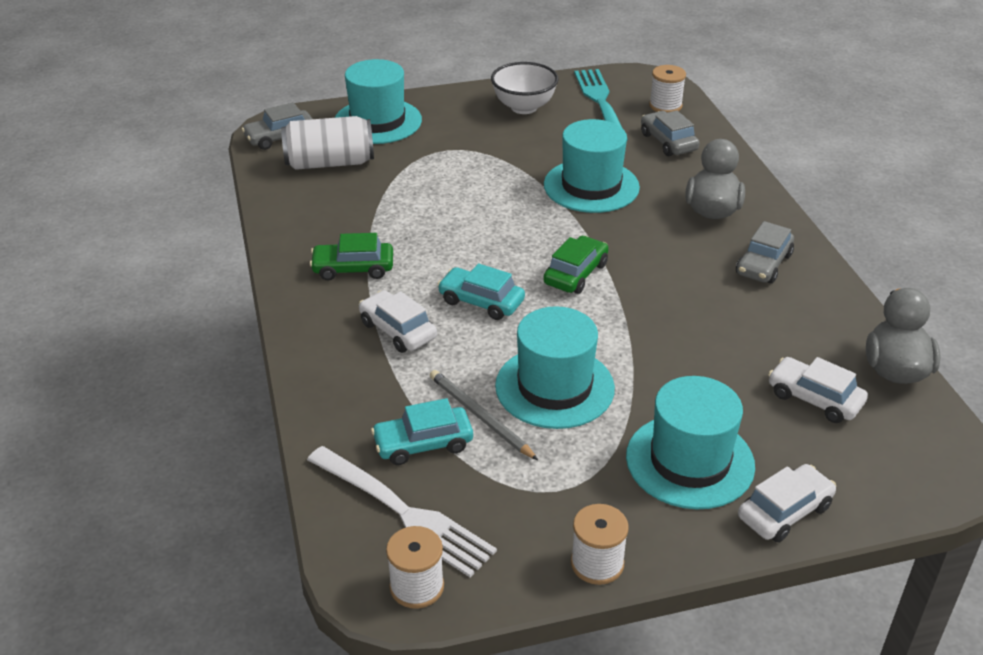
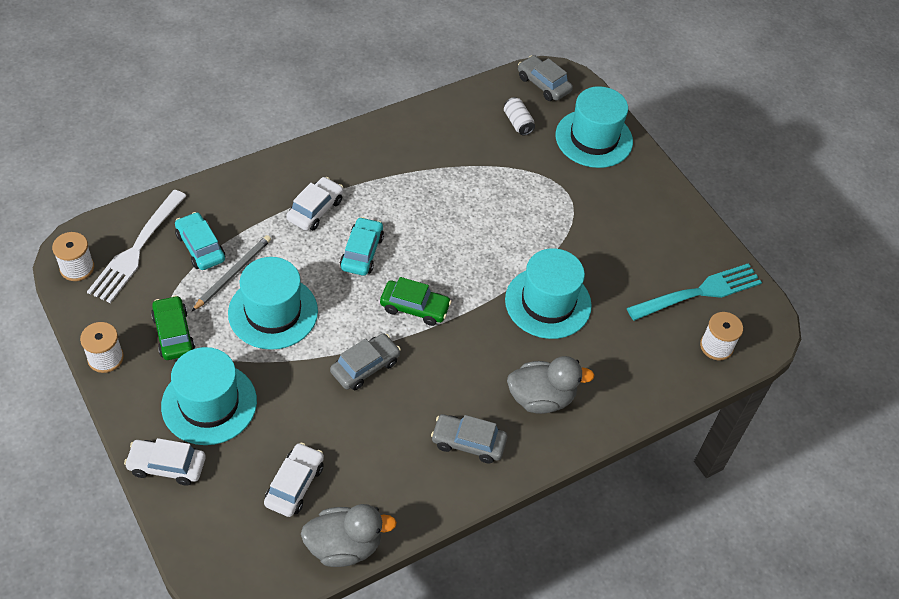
camera: 70 degrees right, 15 degrees up
(330, 163) = (517, 123): white can -> white can, size x0.51
(353, 269) = (381, 169): green car -> green car (173, 334)
(524, 107) = (663, 235): white bowl -> none
(668, 142) = (647, 354): grey car -> grey car (365, 367)
(784, 512) = (167, 466): white car -> white car turned 150 degrees clockwise

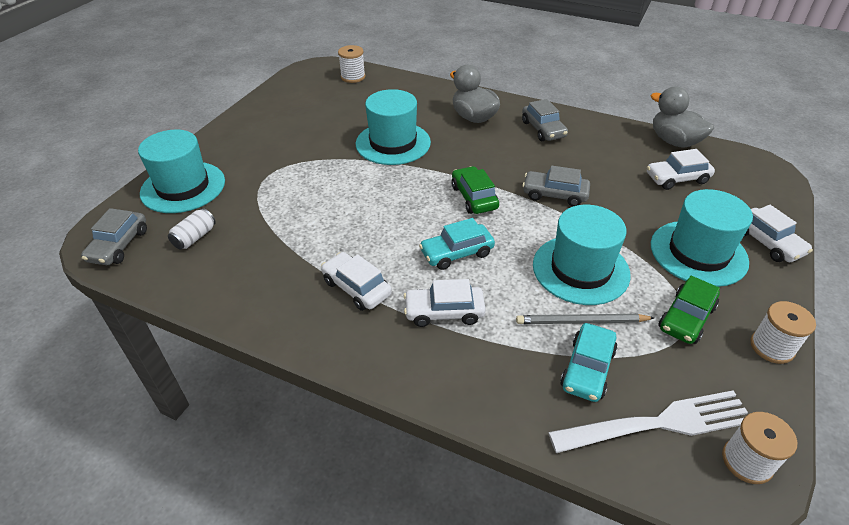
camera: 120 degrees left, 10 degrees down
(382, 179) = (356, 288): none -> white car
(699, 292) = (313, 94): turquoise fork -> none

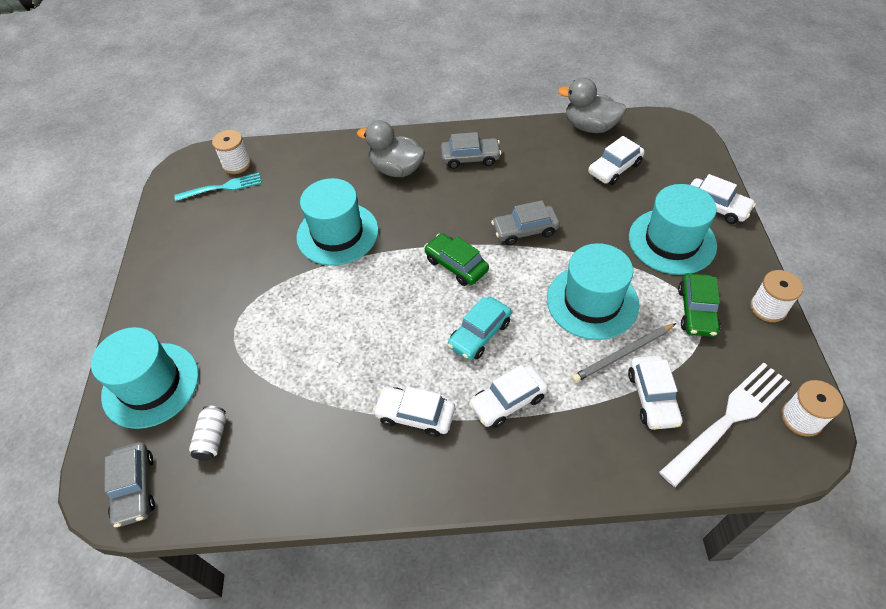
camera: 25 degrees left, 10 degrees up
(331, 87) = (222, 187): none -> turquoise fork
(543, 129) = (470, 158): grey car -> grey car turned 45 degrees counterclockwise
(587, 369) = (652, 397): turquoise car -> white car

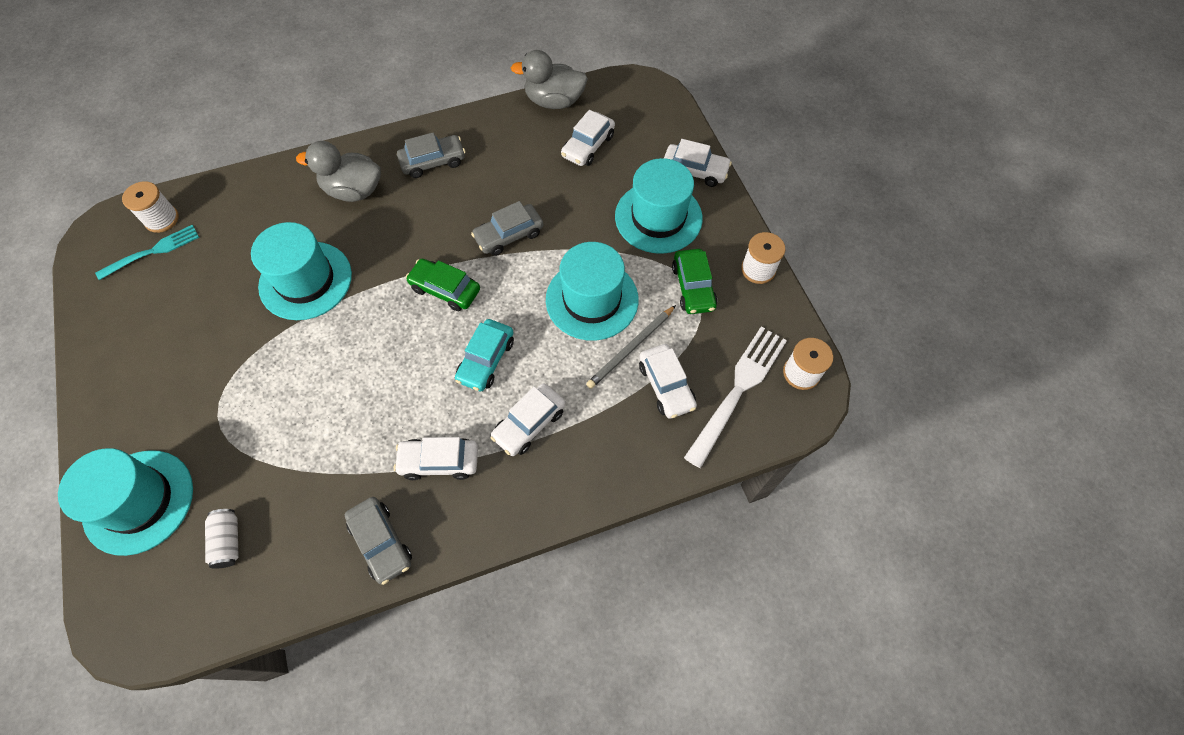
camera: 20 degrees left, 10 degrees up
(135, 488) = (157, 616): grey car -> grey car (381, 542)

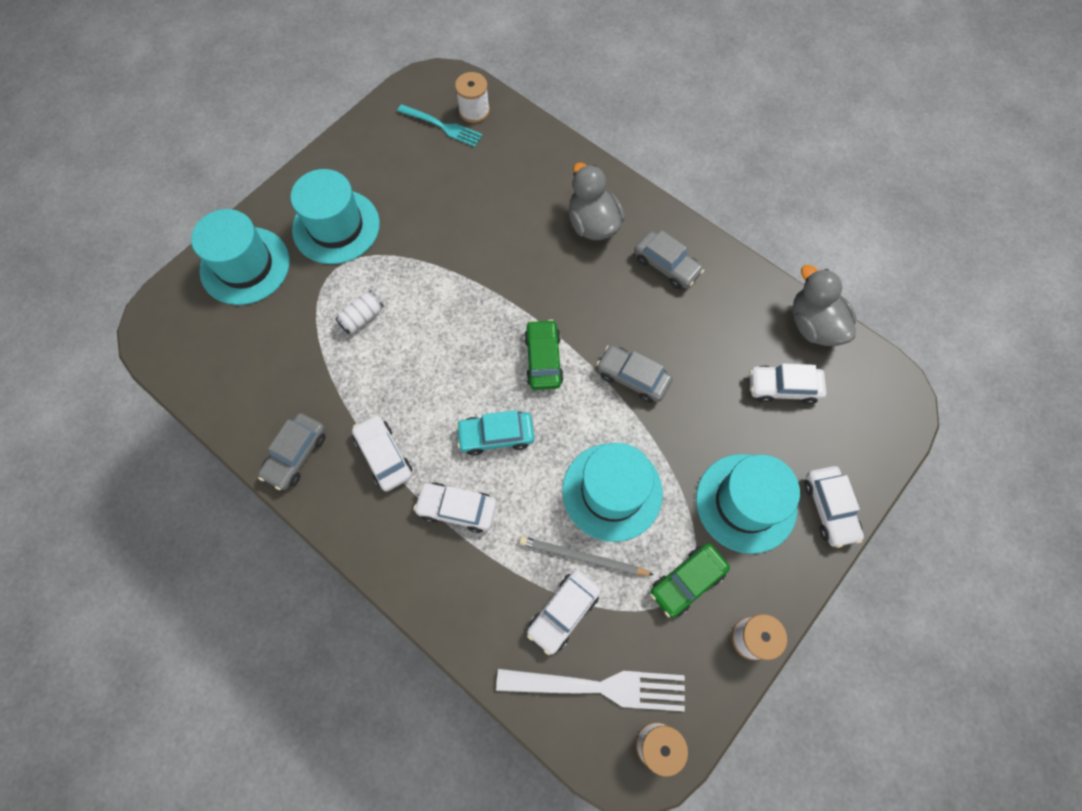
camera: 60 degrees right, 5 degrees up
(228, 541) = (245, 345): white can -> white can (362, 318)
(305, 280) = (484, 248): turquoise hat -> turquoise hat (336, 227)

